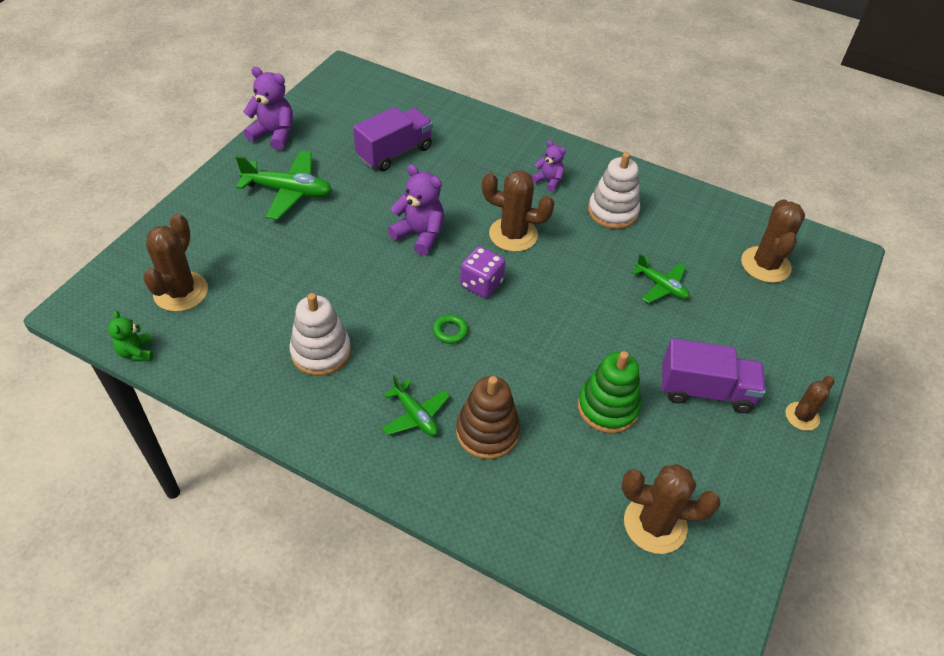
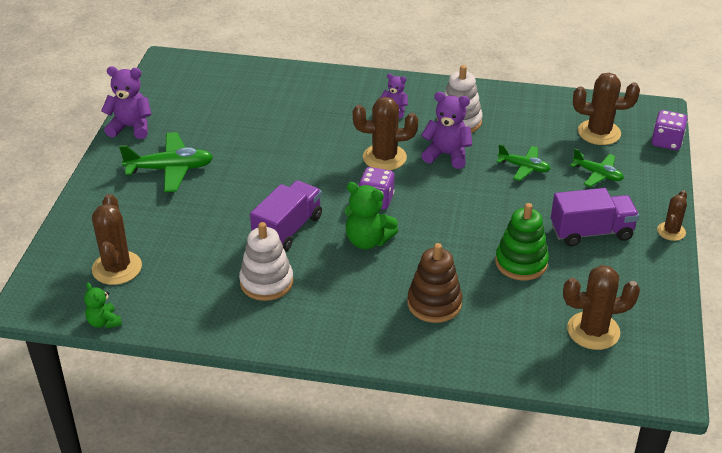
camera: 15 degrees left, 10 degrees down
(394, 152) = (249, 118): purple truck -> purple truck (288, 230)
(415, 415) = (370, 307): green plane -> green plane (597, 174)
(419, 235) = (305, 176): purple teddy bear -> purple teddy bear (447, 155)
(450, 331) = (368, 241): green ring -> green teddy bear
(765, 265) = (599, 132): brown cactus -> brown cactus turned 75 degrees counterclockwise
(841, 297) = (666, 142): none -> purple dice

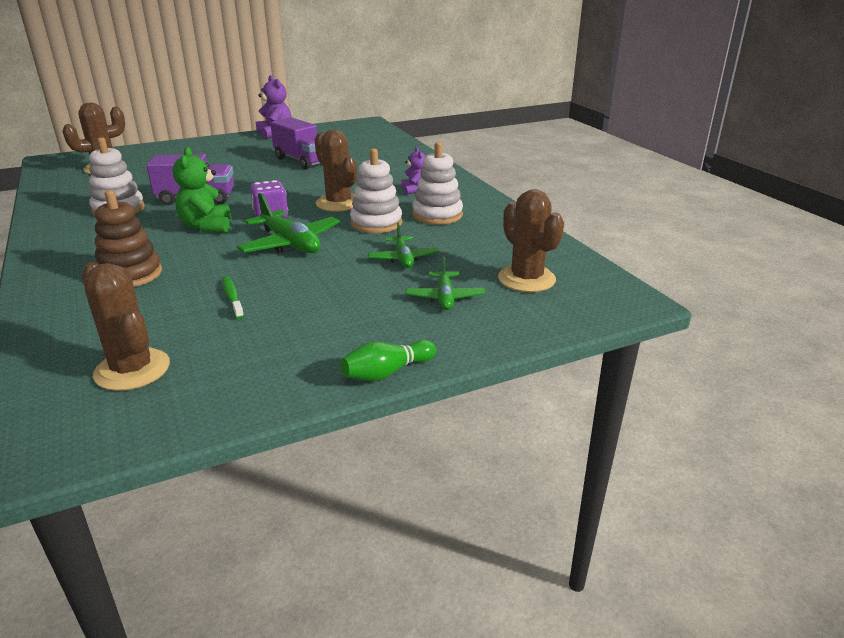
camera: 55 degrees right, 10 degrees down
(104, 322) = (39, 180): green teddy bear -> none
(170, 169) = (237, 152): green plane -> green plane (290, 243)
(447, 155) = (376, 223): purple teddy bear -> white stacking toy
(521, 263) = (232, 297): green stacking toy -> green toothbrush
(591, 232) = (327, 321): purple truck -> purple truck (302, 161)
(666, 142) = (575, 322): purple dice -> none
(671, 231) = (386, 373): brown cactus -> green bowling pin

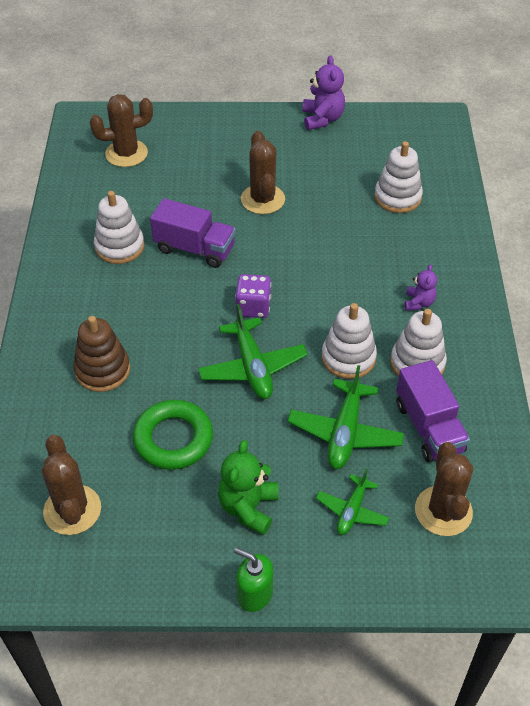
camera: 25 degrees right, 20 degrees up
(207, 227) = (188, 308): green teddy bear -> green teddy bear (248, 507)
(232, 297) = (173, 439): green toothbrush -> green ring
(302, 161) = (327, 197): purple truck -> purple truck (429, 427)
(338, 203) = (327, 305): brown cactus -> brown cactus (262, 199)
(360, 153) = (397, 197): none -> white stacking toy
(386, 373) = (254, 594): green bowling pin -> green soap dispenser
(403, 258) = (345, 432): green plane -> green plane, size x1.63

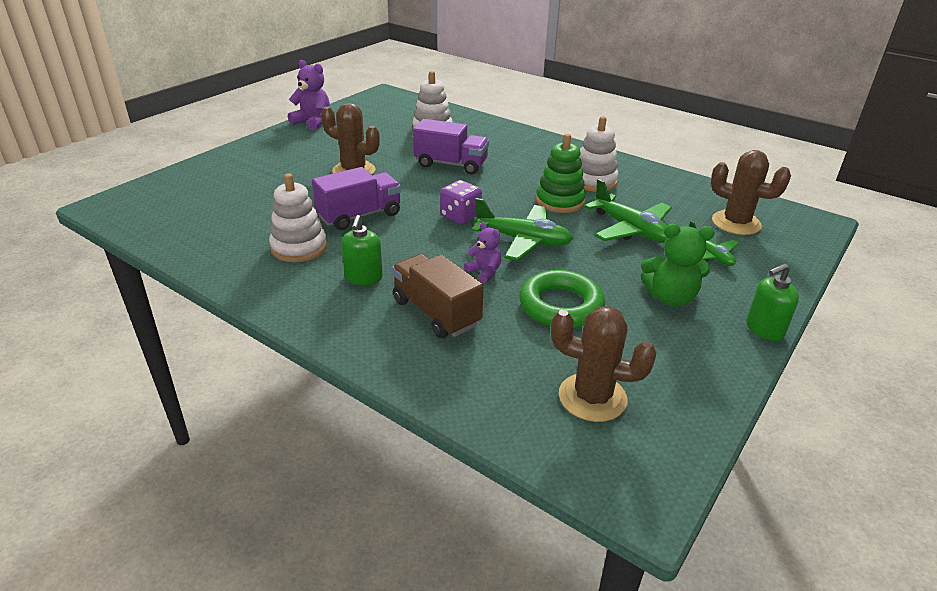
camera: 55 degrees left, 15 degrees down
(102, 370) = (436, 313): brown stacking toy -> brown truck
(112, 305) = (363, 278): none -> green soap dispenser
(126, 153) = (194, 203): brown cactus -> none
(248, 507) = (670, 298): green teddy bear -> green teddy bear turned 45 degrees counterclockwise
(348, 358) = (560, 201): white stacking toy -> green stacking toy
(419, 303) = (539, 160): purple teddy bear -> purple teddy bear (484, 272)
(429, 427) = (656, 199): purple truck -> purple truck (451, 164)

